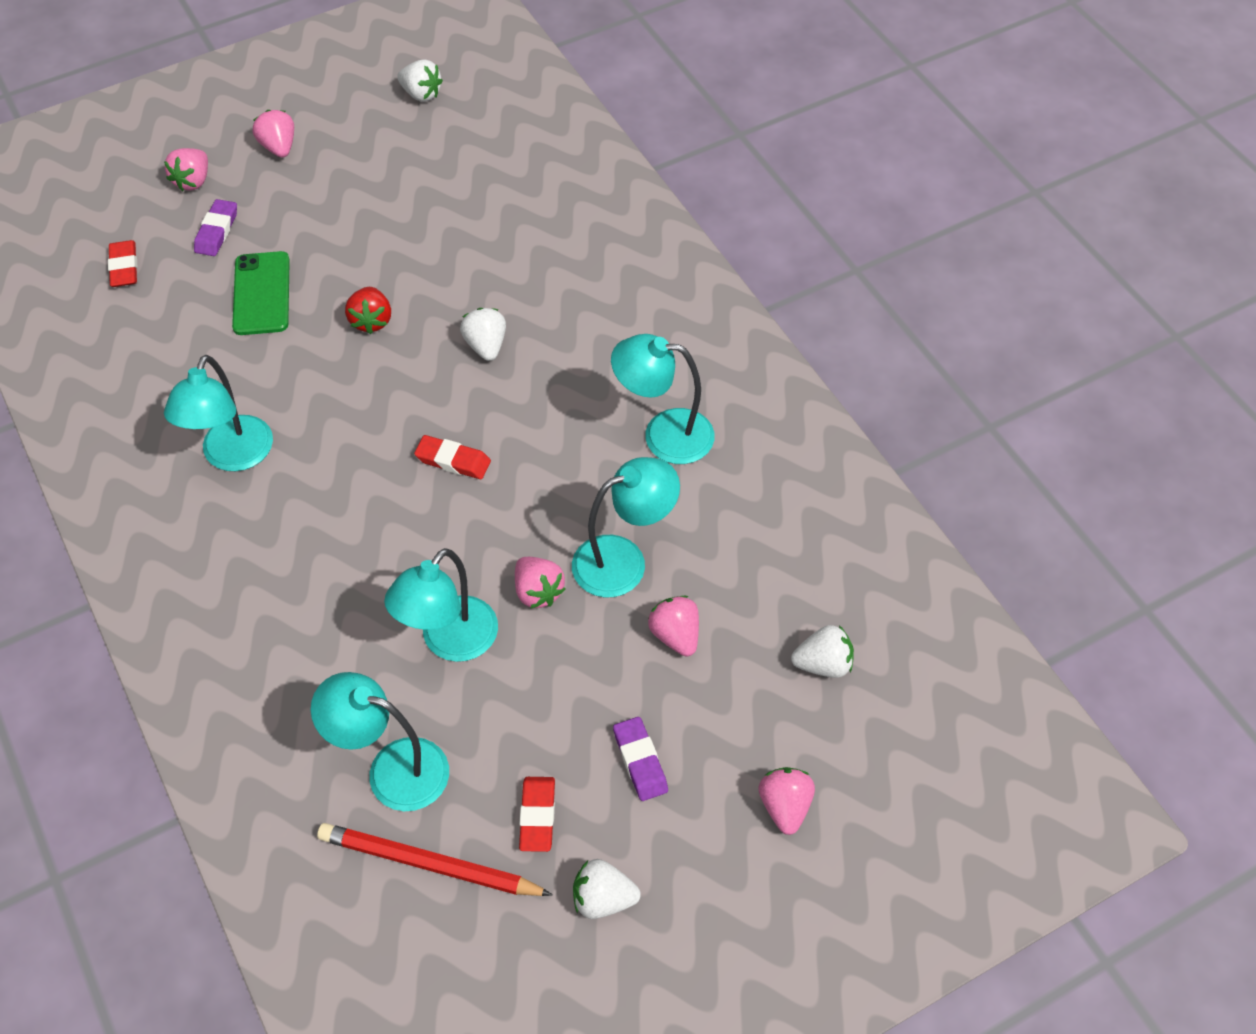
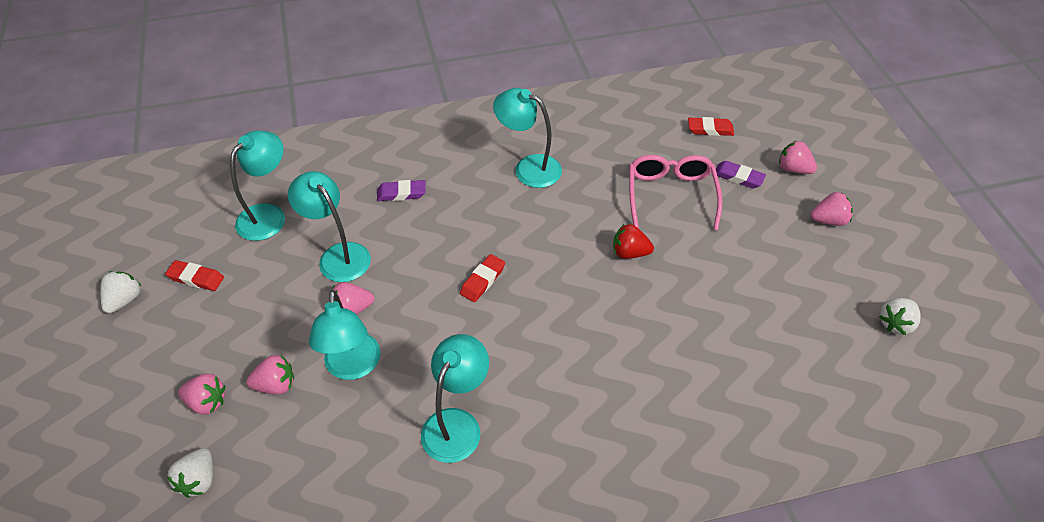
camera: 105 degrees right, 5 degrees down
(261, 294) = (671, 195): green phone -> pink glasses
(429, 864) = (200, 223): red pencil -> none
(486, 346) = (586, 319): white strawberry -> none
(640, 761) = (197, 340): purple eraser -> purple eraser (401, 193)
(785, 806) = (112, 418): pink strawberry -> pink strawberry (207, 402)

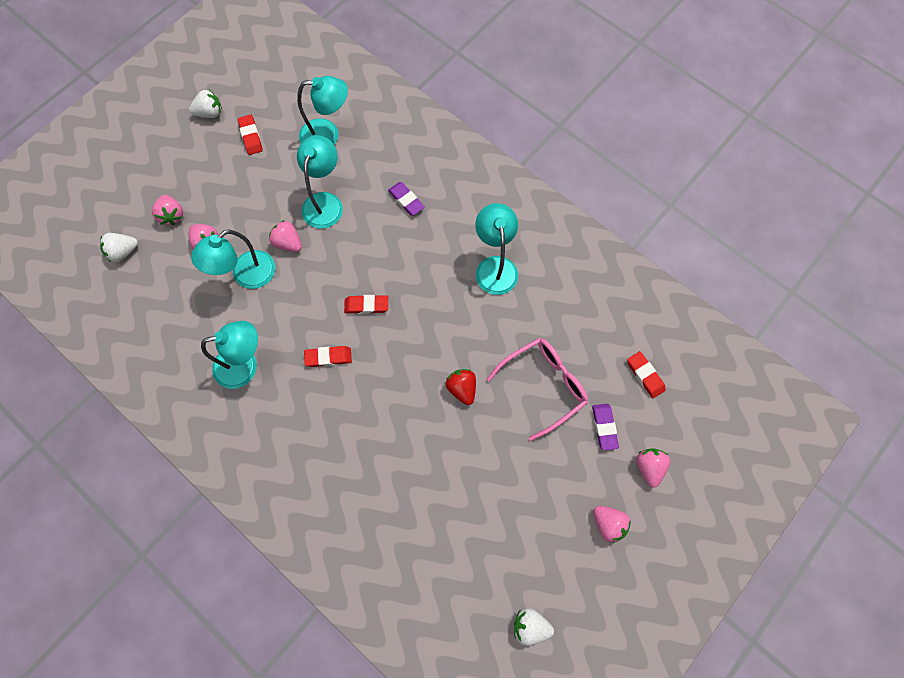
camera: 55 degrees right, 20 degrees up
(511, 341) = (328, 357): none -> red eraser

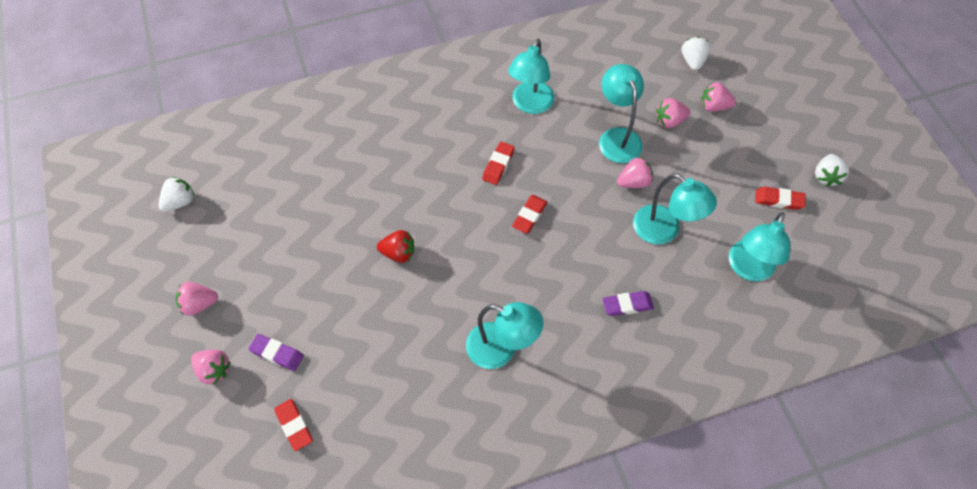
camera: 120 degrees right, 10 degrees down
(544, 385) = (352, 324): pink glasses -> none
(645, 375) = (294, 425): red eraser -> red eraser turned 60 degrees clockwise

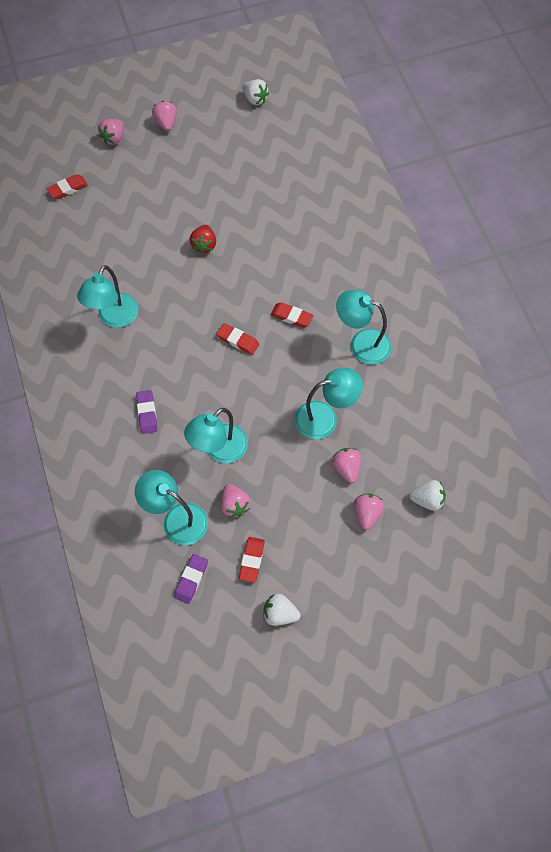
camera: 90 degrees right, 5 degrees up
(277, 354) = (123, 173): purple eraser -> purple eraser (191, 579)
(634, 182) = (273, 428): pink strawberry -> pink strawberry (234, 505)

